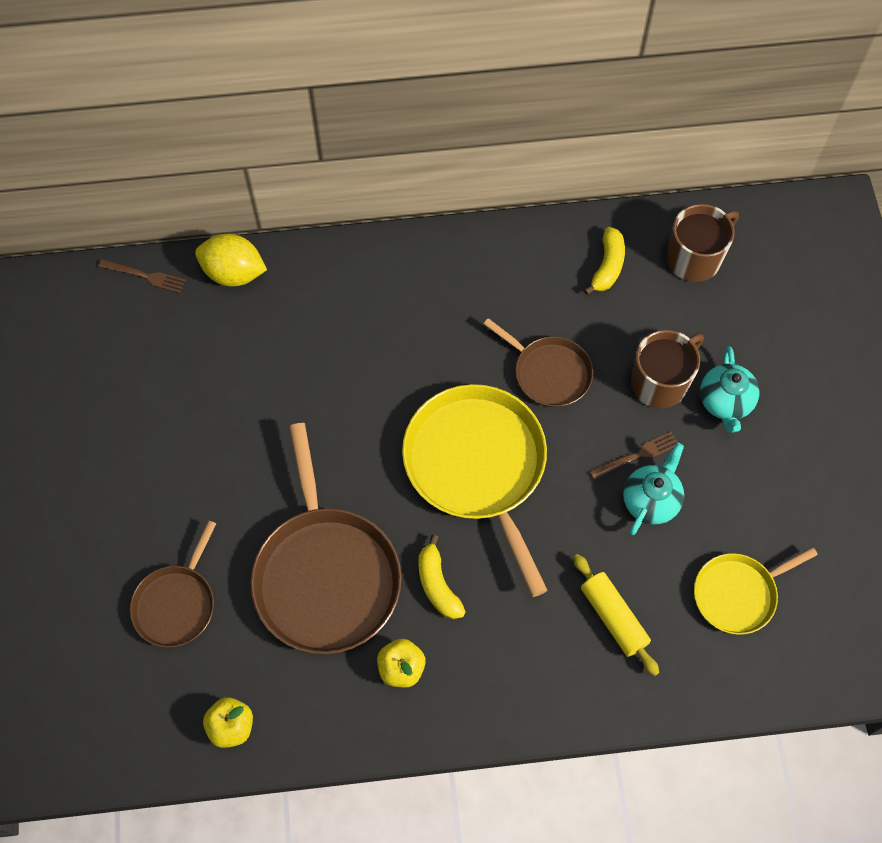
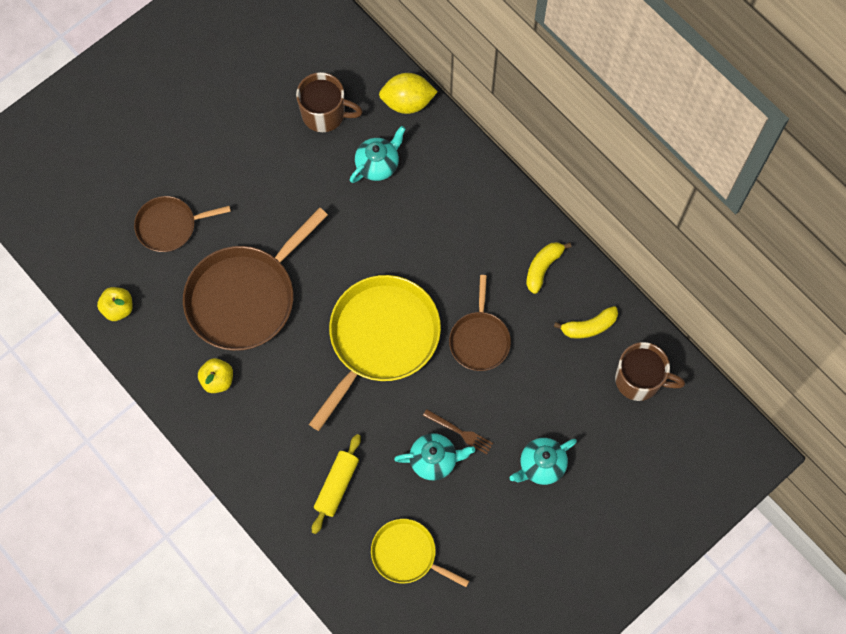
camera: 55 degrees right, 5 degrees up
(146, 276) = (367, 54): brown fork -> none
(234, 273) = (407, 102): yellow lemon -> yellow lemon turned 75 degrees counterclockwise
(280, 345) = (378, 164): none -> turquoise teapot
(437, 584) = (285, 366): yellow banana -> yellow banana (543, 267)
(660, 382) = (525, 414): brown mug -> brown mug (325, 114)

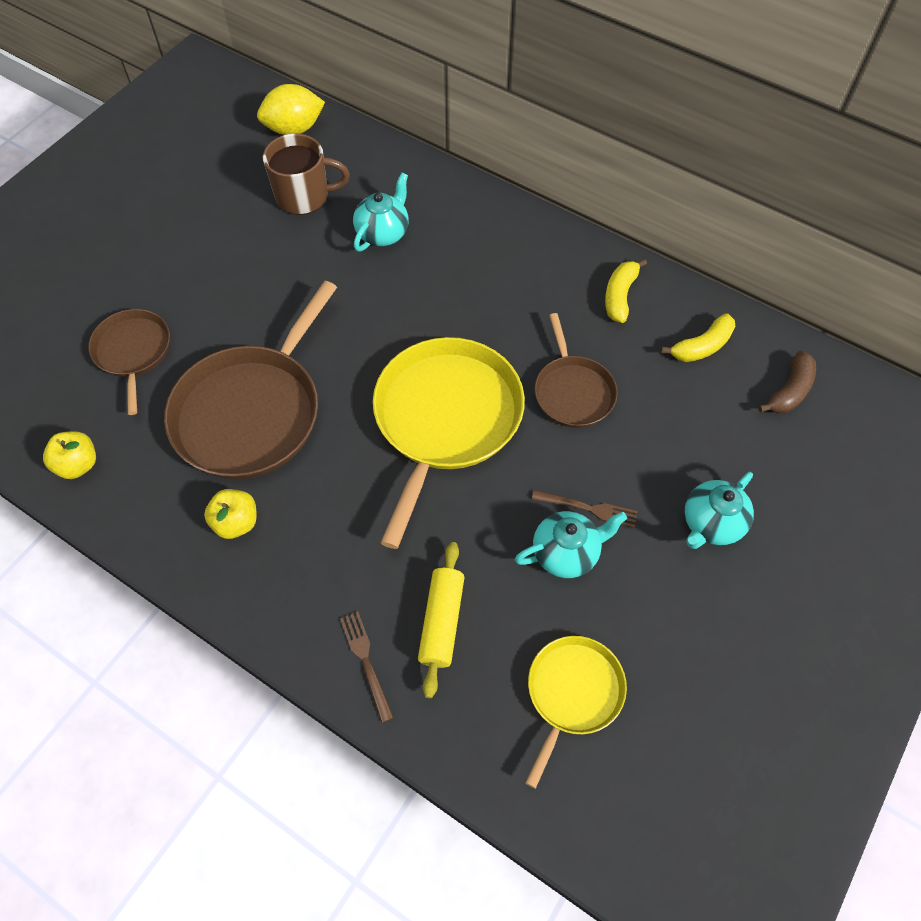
camera: 15 degrees left, 10 degrees down
(170, 226) = (133, 352): brown pan -> brown pan turned 105 degrees clockwise
(281, 498) = (365, 660): none -> brown fork
(407, 102) = (399, 166): yellow lemon -> yellow lemon (294, 129)
(407, 554) = (572, 693): yellow pan -> yellow pan turned 105 degrees clockwise
(639, 380) = (790, 391): brown mug -> brown banana

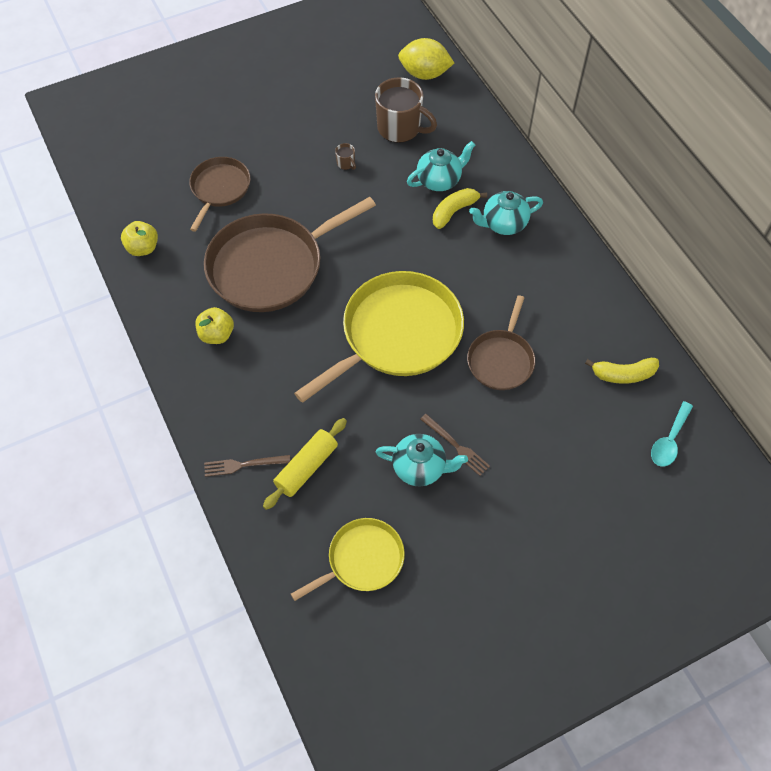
camera: 30 degrees right, 0 degrees up
(267, 259) = (346, 163): none -> brown mug
(365, 660) = (242, 465): brown fork -> brown fork turned 105 degrees counterclockwise
(620, 296) = (585, 307): yellow banana -> yellow banana (454, 211)
(711, 524) = (538, 503): turquoise teapot -> turquoise teapot (503, 224)
(790, 391) = (669, 440): brown banana -> turquoise spoon

